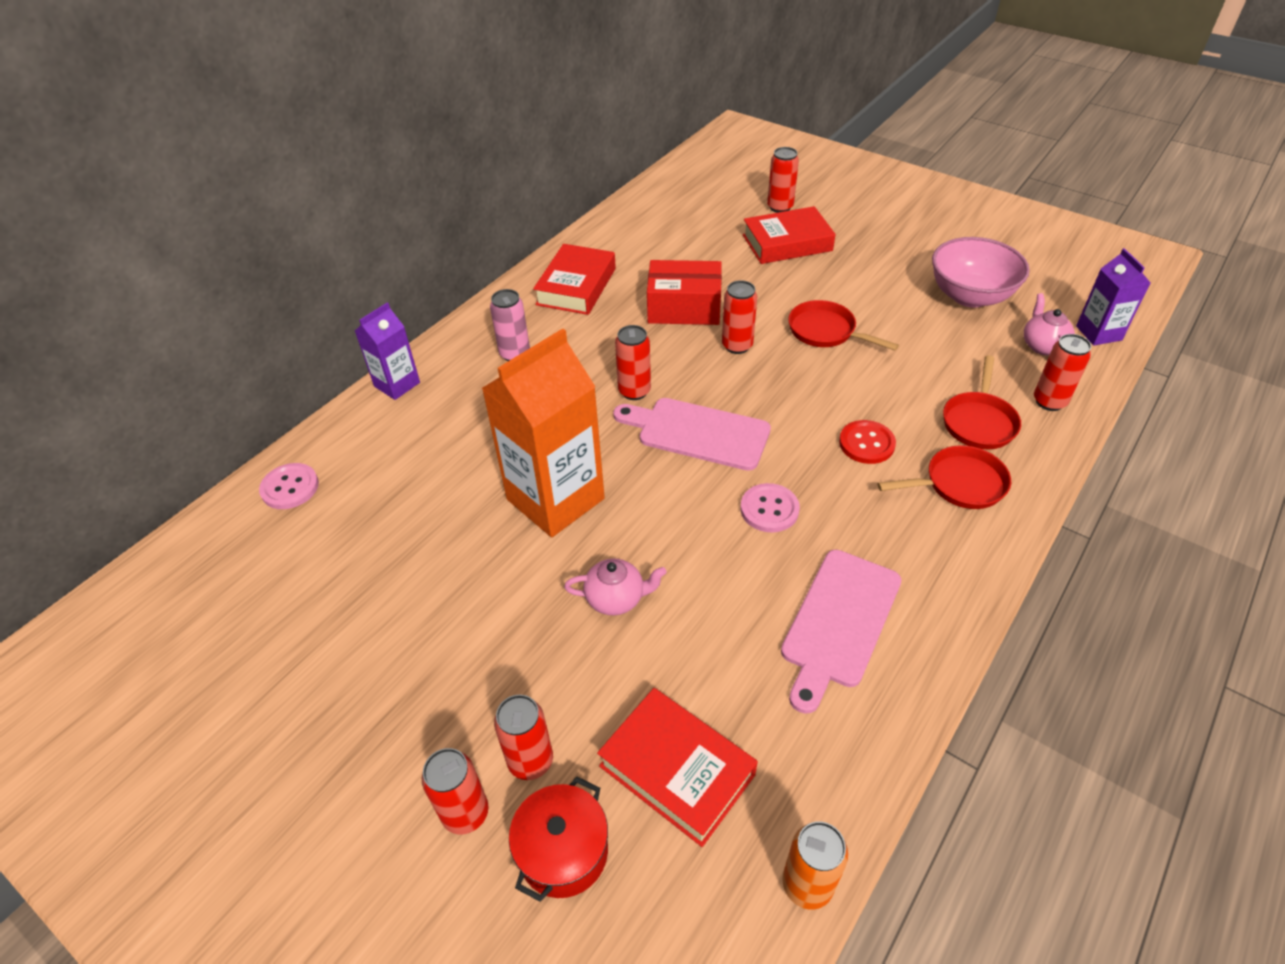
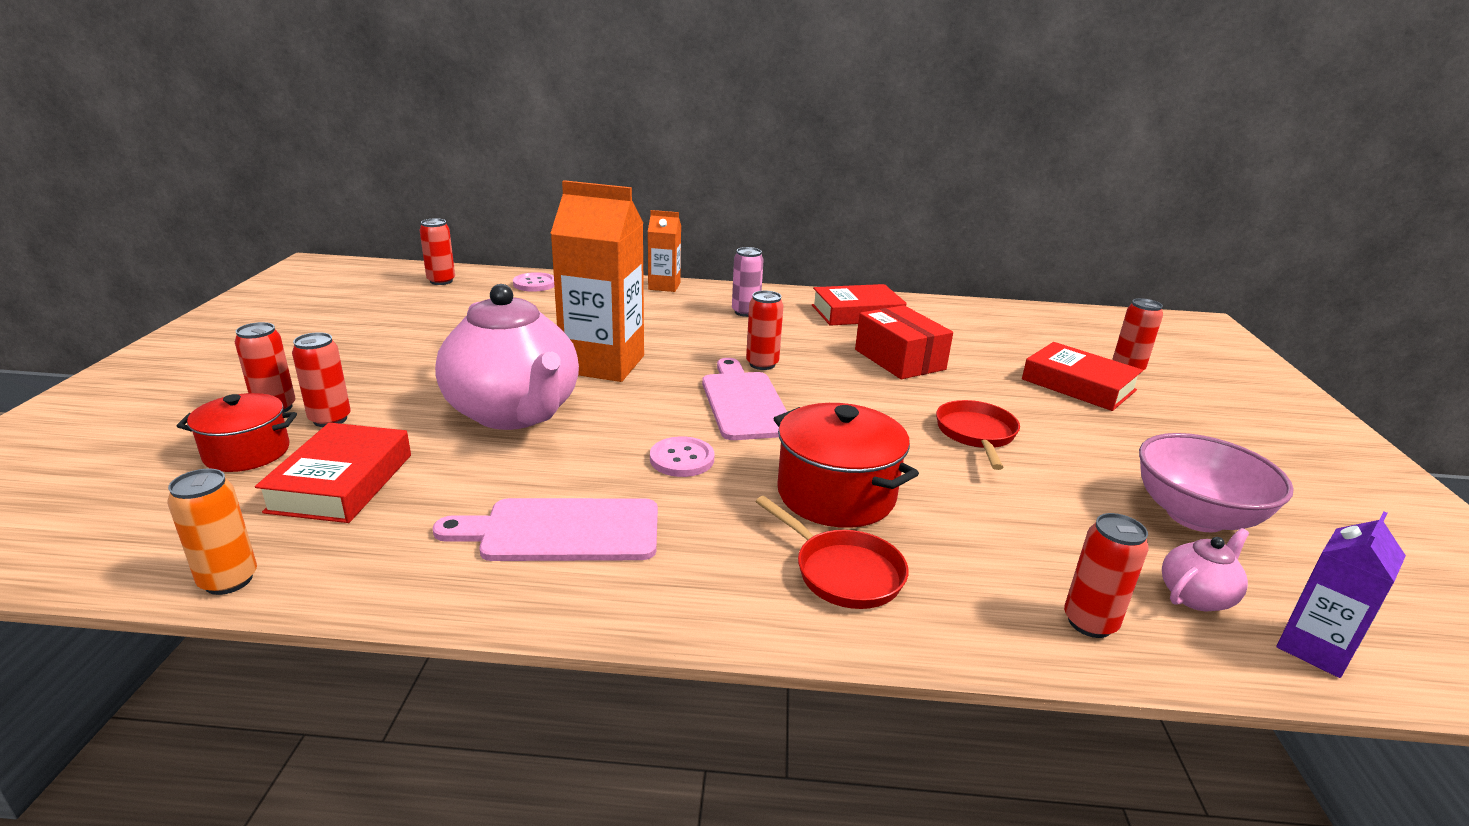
camera: 55 degrees right, 20 degrees down
(397, 384) = (664, 286): purple carton -> orange carton
(616, 598) = (514, 413): pink teapot -> pink teapot, size x2.41
(737, 346) = (885, 394): red can -> red can (441, 281)
(866, 443) = (836, 494): red button -> red pot
(979, 422) = (970, 567): red pan -> none

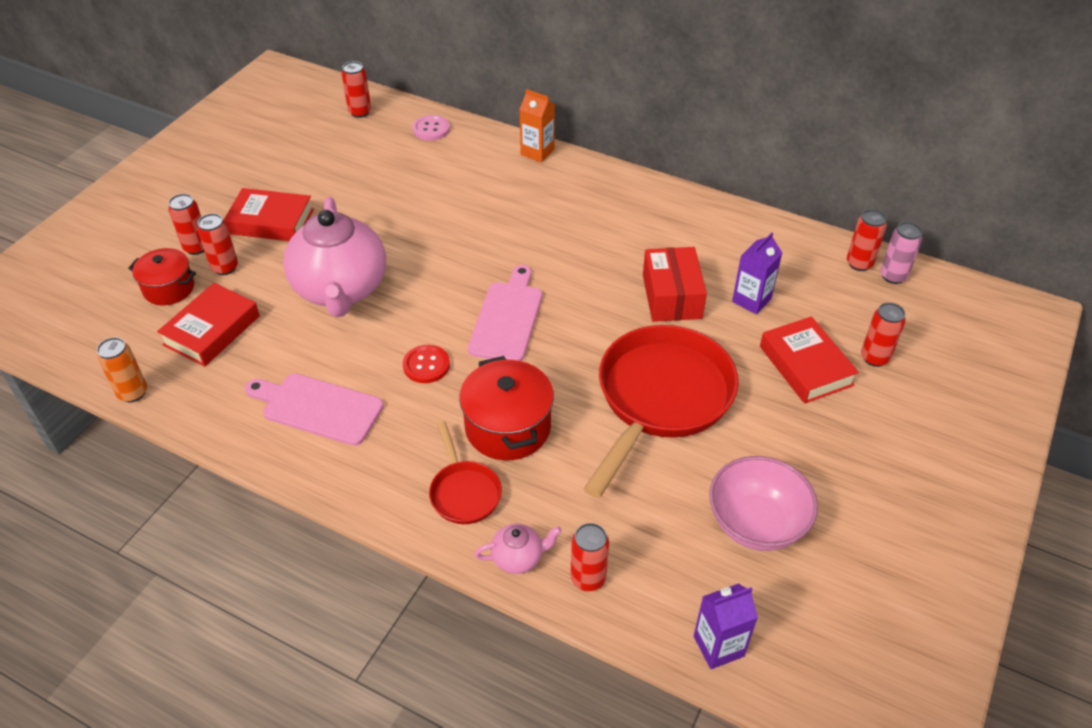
camera: 25 degrees right, 20 degrees up
(603, 364) = (429, 248): orange carton -> none
(682, 459) = (426, 365): pink button -> red button
(745, 312) = (584, 204): pink can -> pink can (893, 276)
(762, 364) = (551, 276): red can -> red can (859, 263)
(857, 313) = (683, 225): red book -> red book (271, 221)
(975, 350) = (751, 300): none -> purple carton
(976, 434) = (661, 398): red pan -> red pan, size x2.08
(1196, 596) = (681, 584): pink teapot -> pink teapot (518, 557)

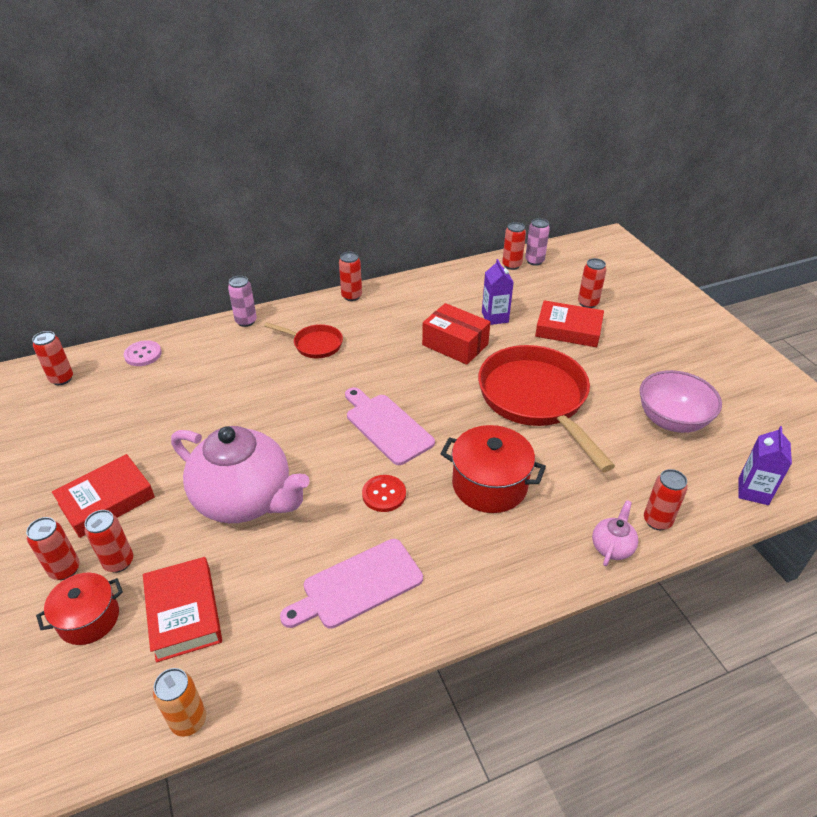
camera: 50 degrees left, 5 degrees down
(464, 492) = (528, 543): red pan -> red pan (315, 344)
(537, 152) = (246, 321): orange carton -> pink can
(653, 188) = (351, 296): none -> red can

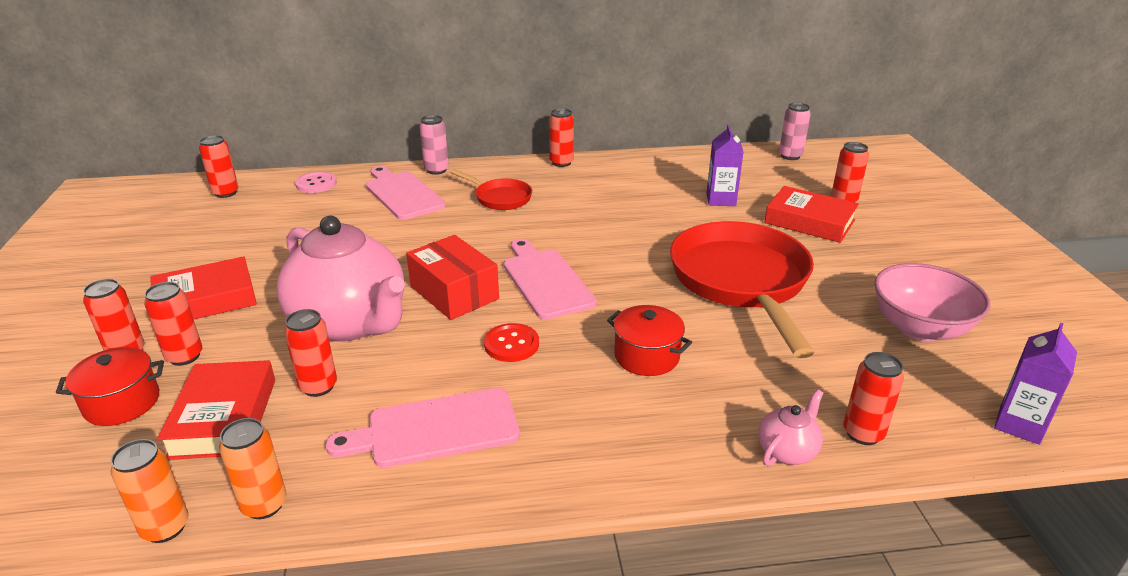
camera: 15 degrees right, 10 degrees down
(227, 353) = (402, 194): none -> pink cutting board
(256, 682) = (264, 505): none -> orange can
(455, 344) = (661, 218): red box -> red box (454, 293)
(489, 485) = (646, 356): red pot -> red pot, size x0.67
(511, 265) = (760, 157): red can -> red can (318, 386)

